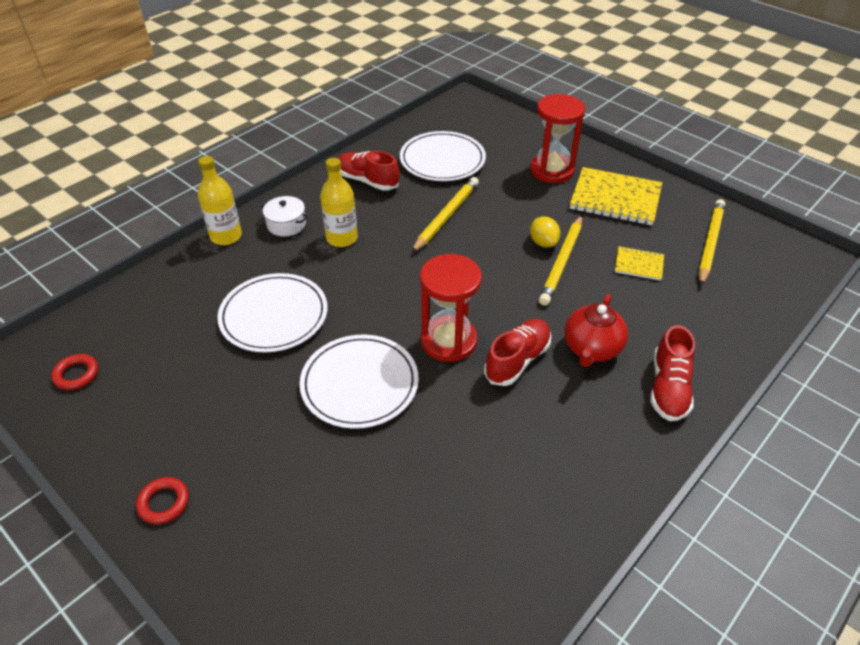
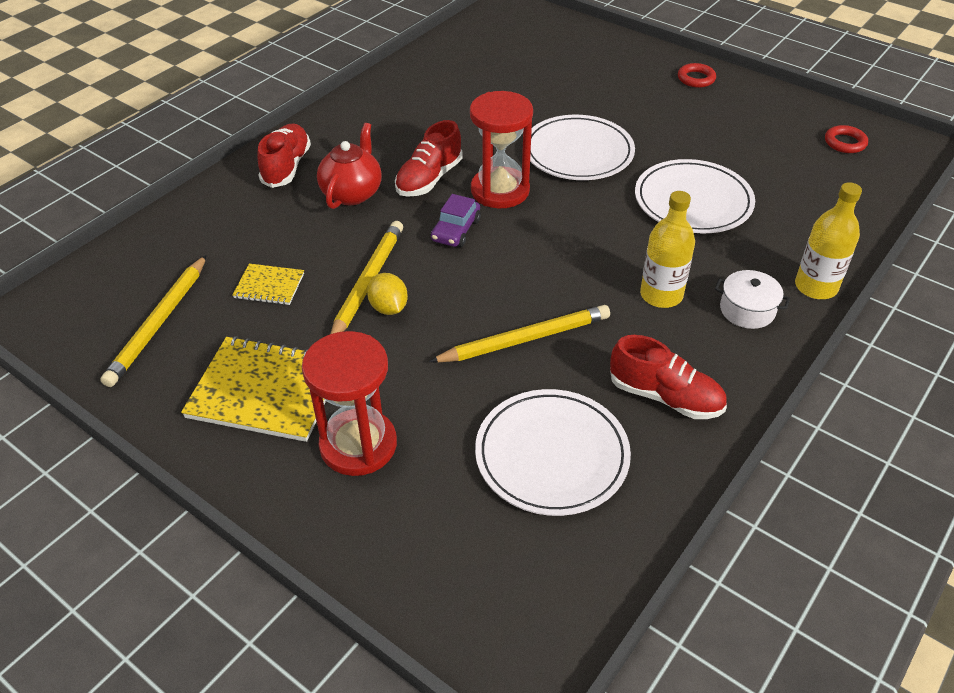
camera: 175 degrees right, 0 degrees up
(447, 216) = (525, 339): yellow pencil -> yellow pencil turned 135 degrees counterclockwise
(492, 302) = (456, 230): none -> purple car

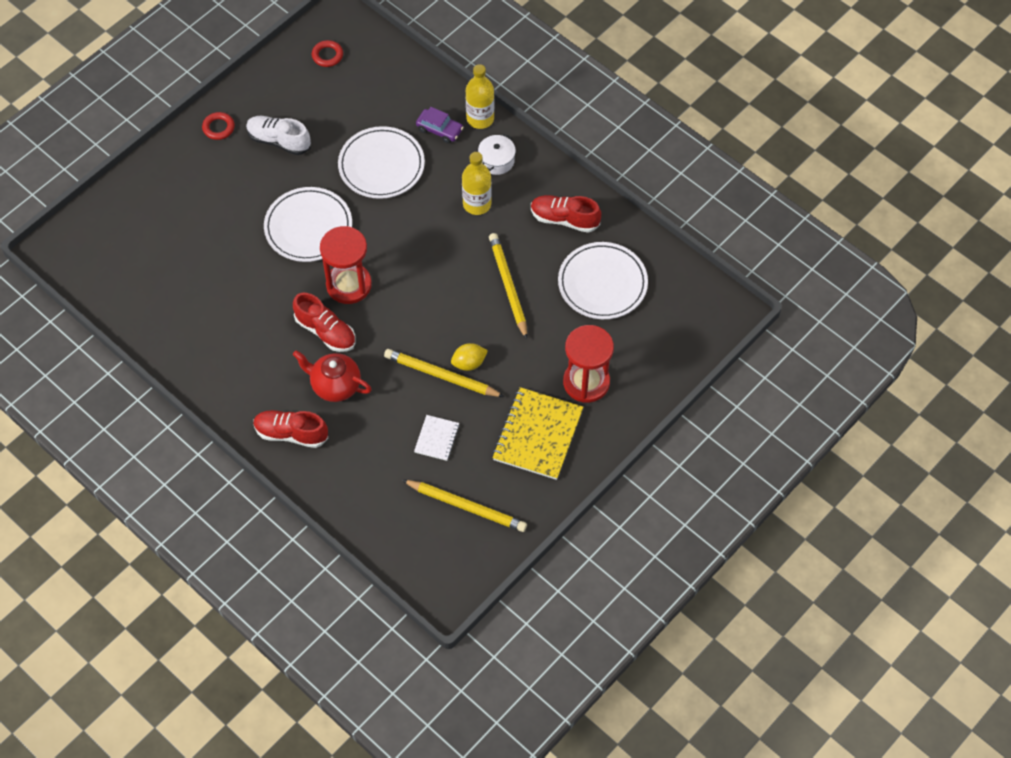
camera: 85 degrees left, 15 degrees up
(269, 286) = (436, 438): yellow notebook -> white notebook
(456, 230) = (392, 317): purple car -> purple car (439, 130)
(665, 397) = (564, 219): red shoe -> red shoe turned 105 degrees counterclockwise
(696, 120) = (279, 141): none -> white shoe

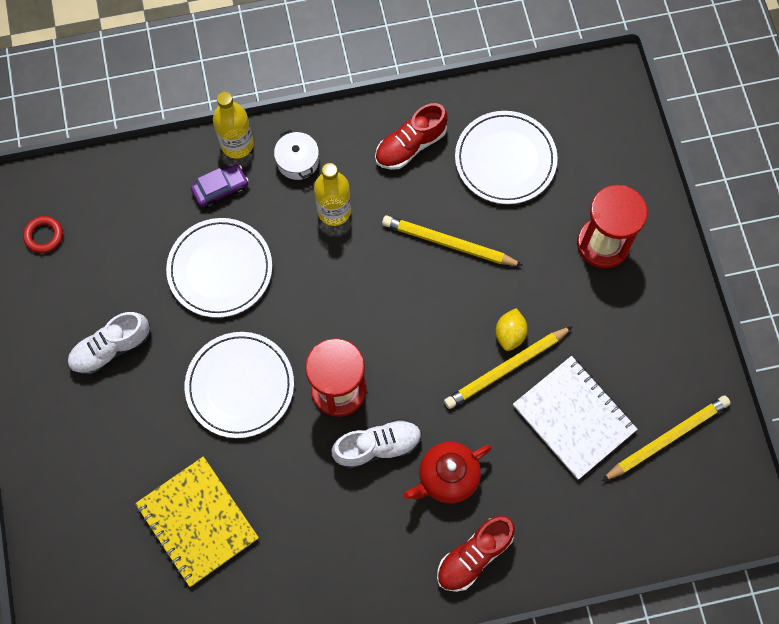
camera: 55 degrees left, 10 degrees up
(218, 128) = (46, 399): red ring -> none
(326, 331) = (377, 447): red shoe -> white shoe
(436, 438) = (573, 418): white notebook -> white notebook, size x1.97
(538, 435) = (631, 323): yellow notebook -> yellow notebook (197, 521)

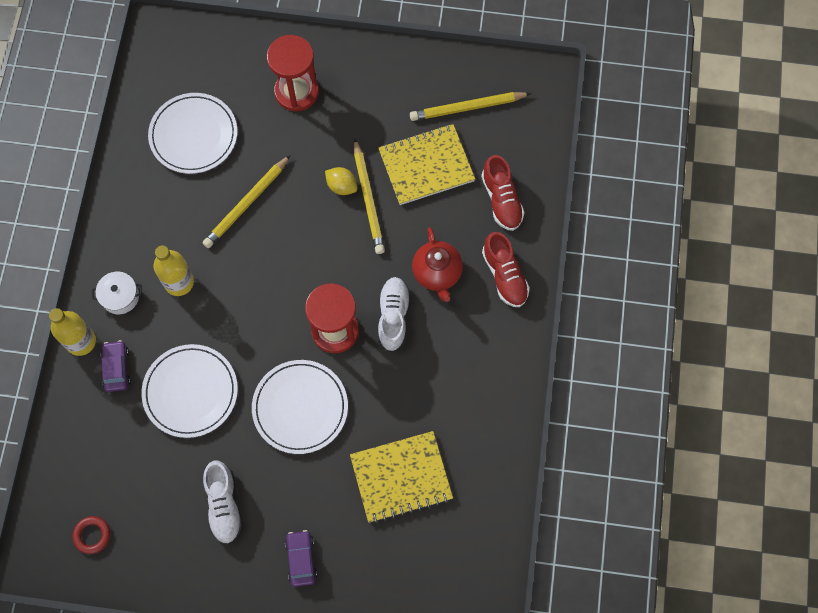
camera: 70 degrees left, 0 degrees up
(78, 448) = (301, 559): none -> purple car
(410, 146) = (148, 202): red shoe -> red shoe (501, 200)
(573, 418) = (426, 166): white notebook -> yellow notebook
(667, 438) = (467, 107): yellow pencil -> yellow pencil turned 90 degrees counterclockwise

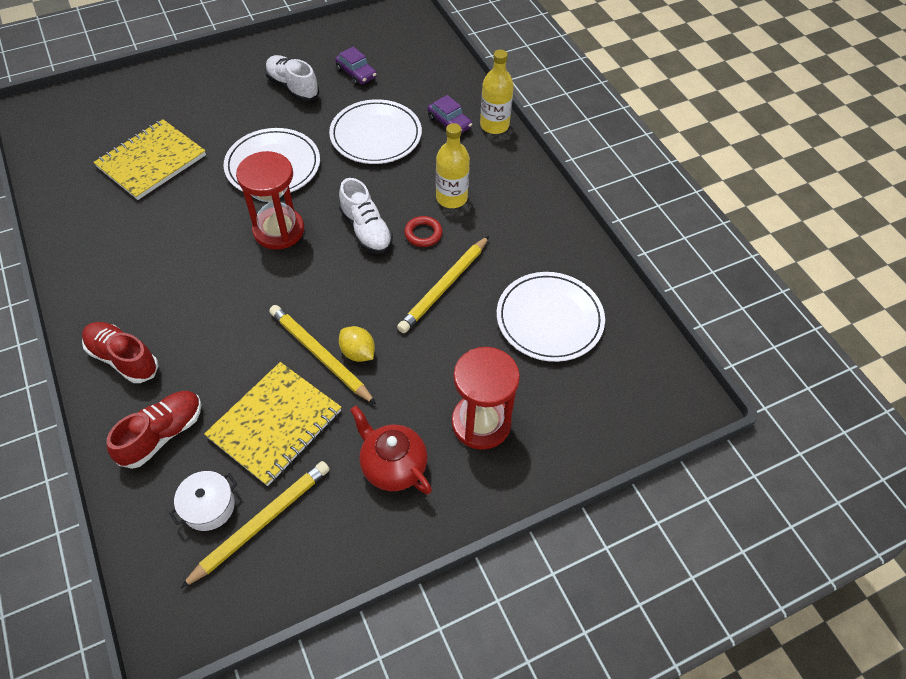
camera: 145 degrees right, 15 degrees down
(92, 535) = (379, 36): red ring -> red ring (423, 234)
(120, 296) = (492, 166): white pot -> white pot (209, 506)
(246, 204) = (443, 287): yellow pencil -> yellow pencil turned 150 degrees counterclockwise
(301, 559) = (208, 85): purple car -> purple car (356, 73)
(342, 186) = (358, 353): yellow lemon -> yellow lemon turned 45 degrees clockwise
(393, 316) = (227, 267): white shoe -> white shoe (366, 230)
(437, 273) = (202, 324): red teapot -> red teapot (393, 466)
(501, 200) = (162, 434): red shoe -> red shoe turned 90 degrees clockwise

